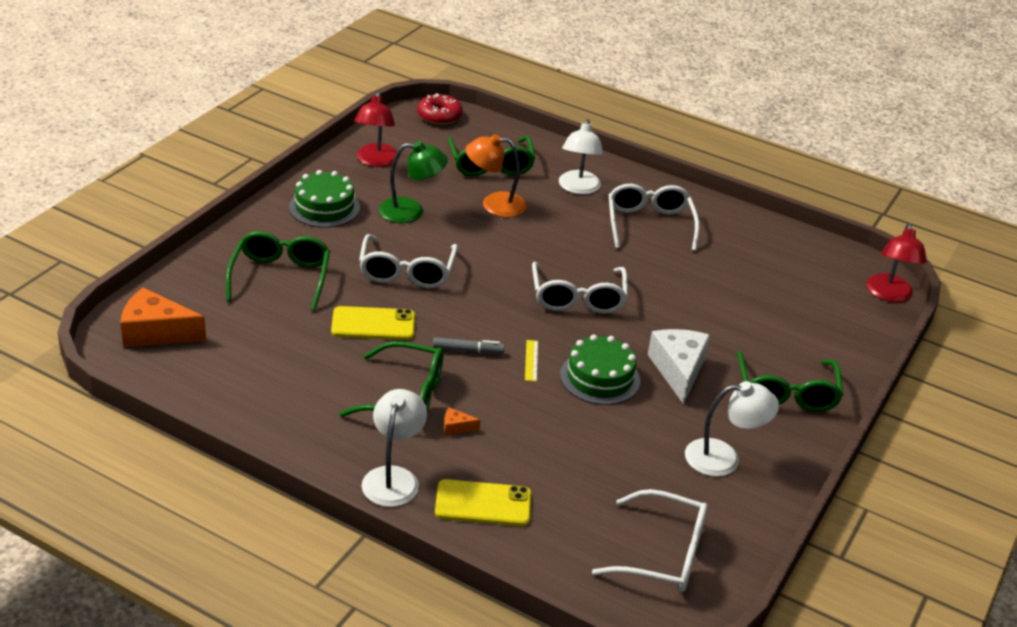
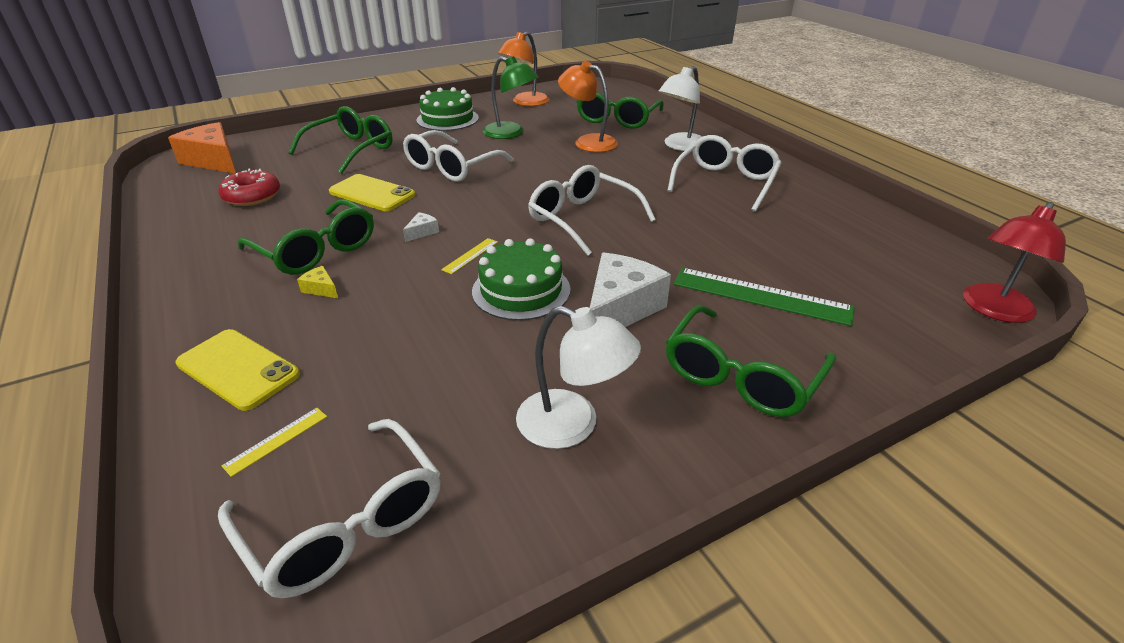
camera: 35 degrees right, 0 degrees up
(376, 161) = (525, 102): red lamp -> orange lamp
(393, 477) = (200, 313): white lamp -> none
(439, 116) = (611, 88): red donut -> red donut (252, 196)
(456, 427) = (321, 289): orange cheese -> yellow cheese
(468, 351) = (422, 232): grey marker -> white cheese
(570, 533) = (276, 440): none -> yellow ruler
(578, 298) = (583, 219): white glasses -> white glasses turned 105 degrees clockwise
(755, 329) = (761, 296): none -> green ruler

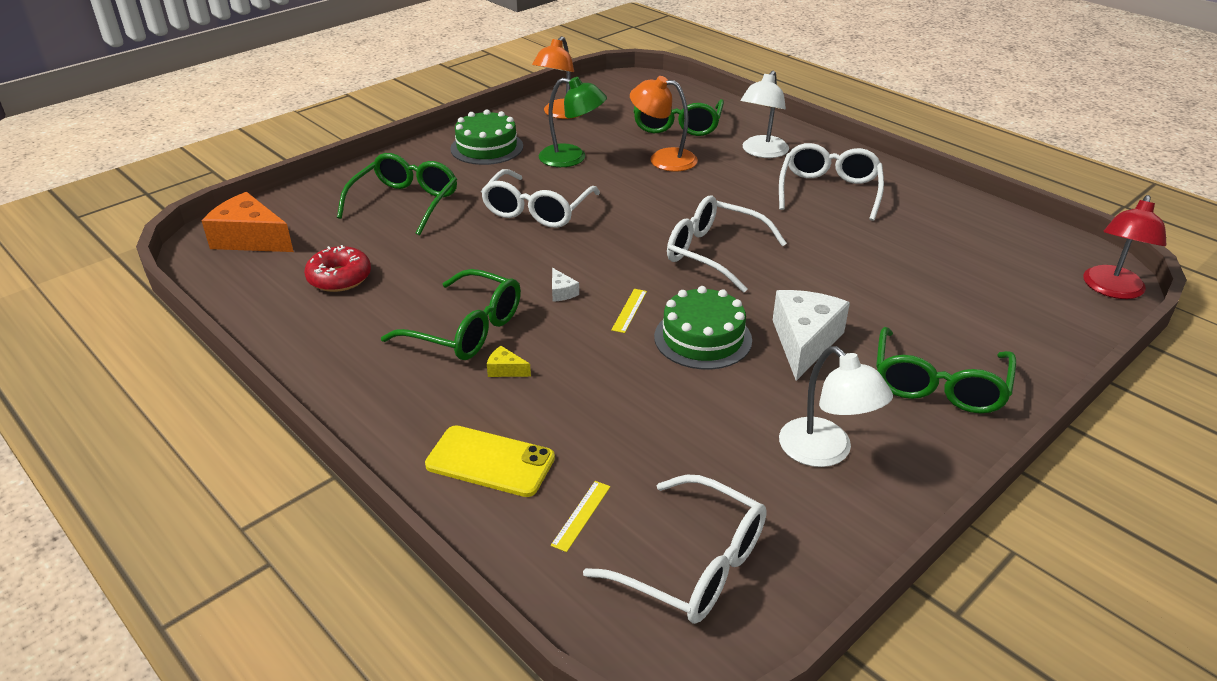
camera: 15 degrees left, 0 degrees up
(372, 193) = (473, 255): yellow phone -> none
(422, 232) = (561, 292): white cheese -> white cheese turned 135 degrees clockwise
(572, 425) = (825, 452): white lamp -> white lamp turned 45 degrees clockwise
(761, 296) = (920, 308): green ruler -> none

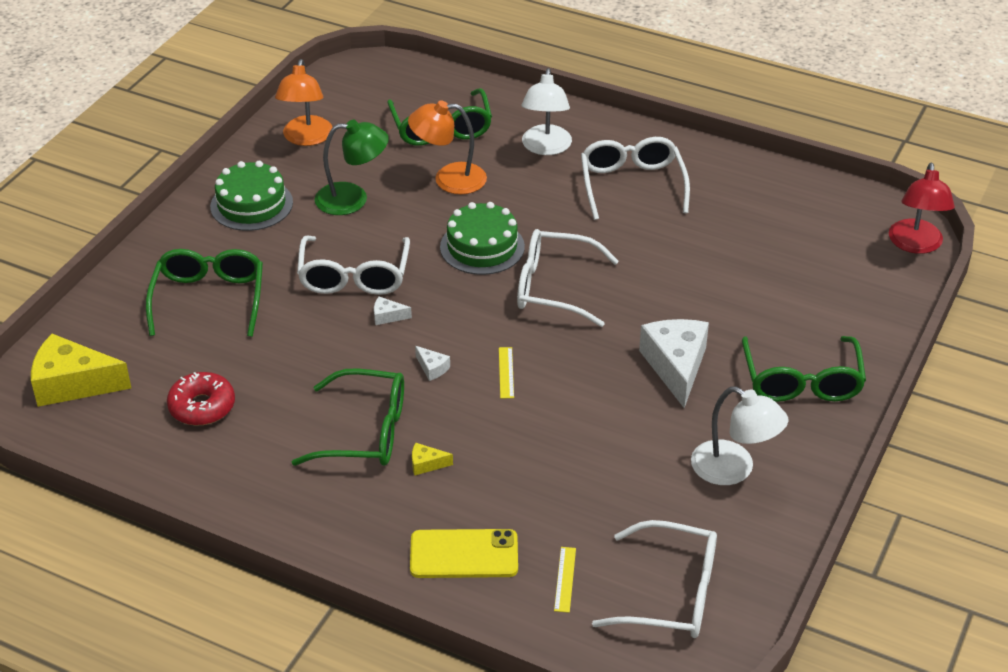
camera: 20 degrees left, 5 degrees up
(250, 239) = (73, 384): orange cheese -> yellow cheese
(547, 244) = (387, 316): none -> white cheese
(703, 338) = (586, 385): green cake -> green cake (482, 247)

